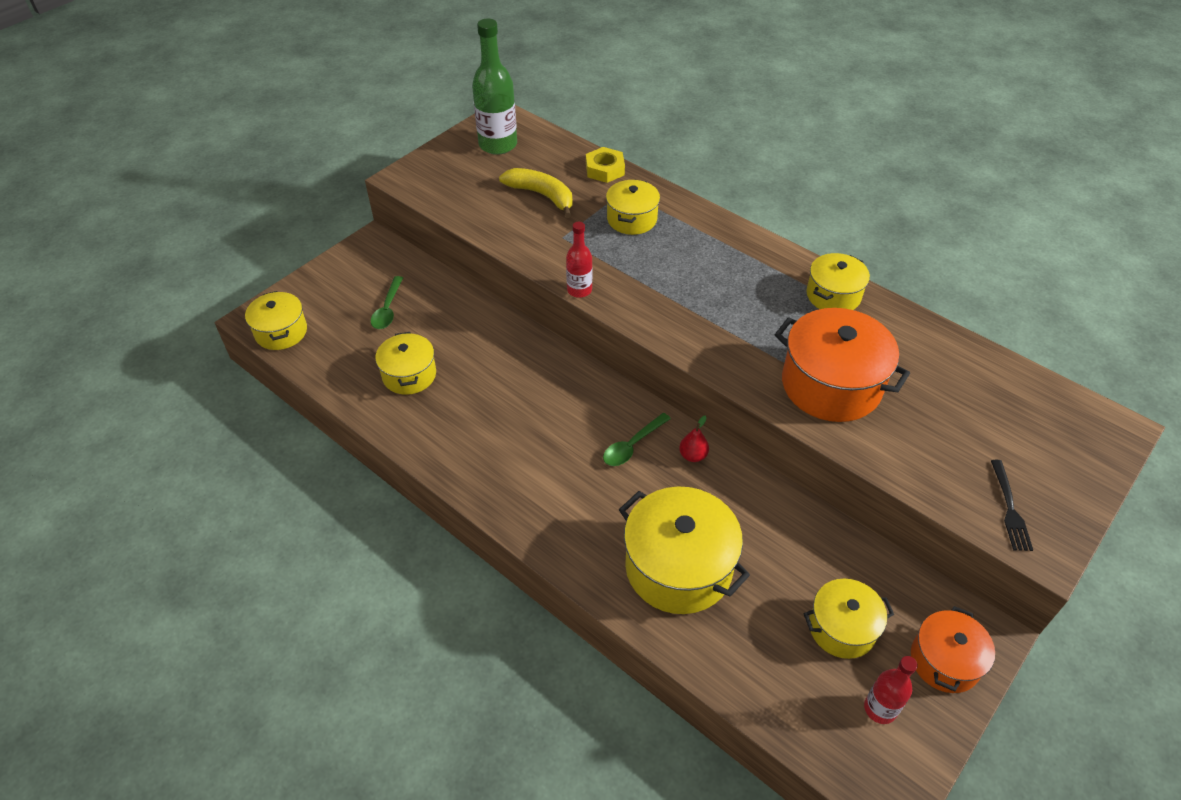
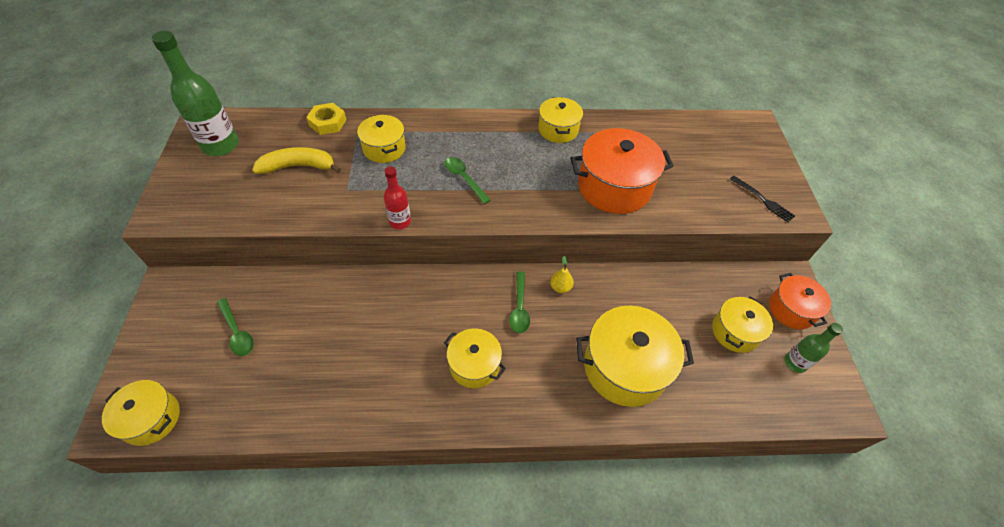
camera: 45 degrees left, 5 degrees up
(409, 375) = (310, 372): yellow pot -> yellow pot (474, 365)
(678, 287) = (464, 179): none -> green spoon
(693, 455) = (560, 287): red pear -> yellow pear
(880, 708) = (795, 363): red bottle -> green bottle

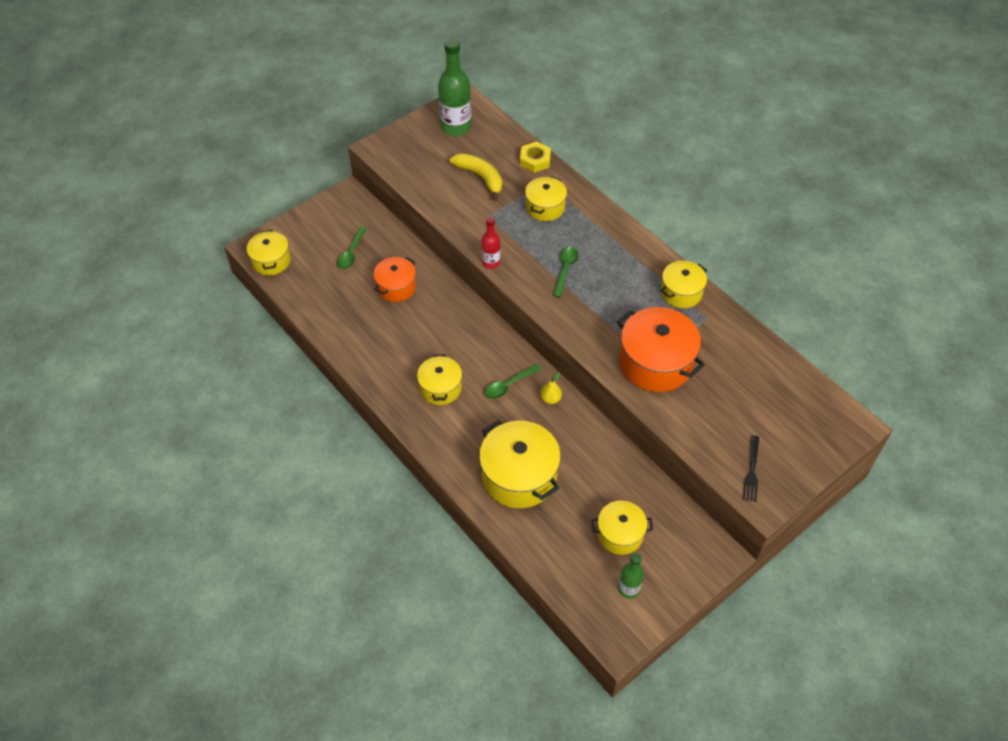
camera: 55 degrees right, 0 degrees up
(791, 309) = (683, 566): orange pot -> orange pot (396, 287)

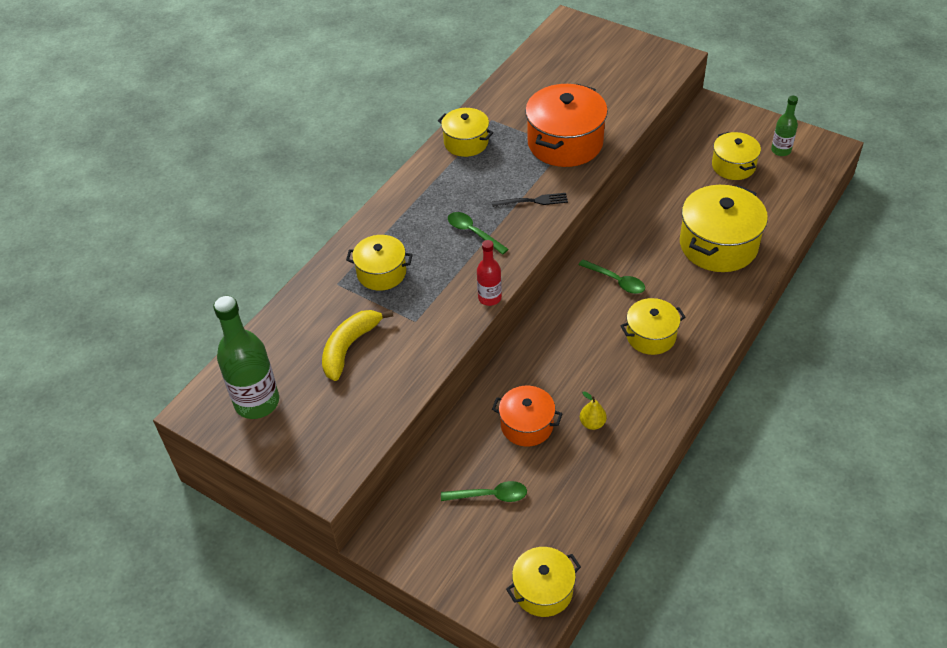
camera: 105 degrees left, 5 degrees down
(535, 160) = (301, 302): yellow nut -> none
(550, 399) = (615, 245): yellow pear -> yellow pear (592, 423)
(565, 270) = (473, 233): green spoon -> green spoon turned 45 degrees clockwise
(752, 471) = (650, 68): black fork -> black fork (533, 201)

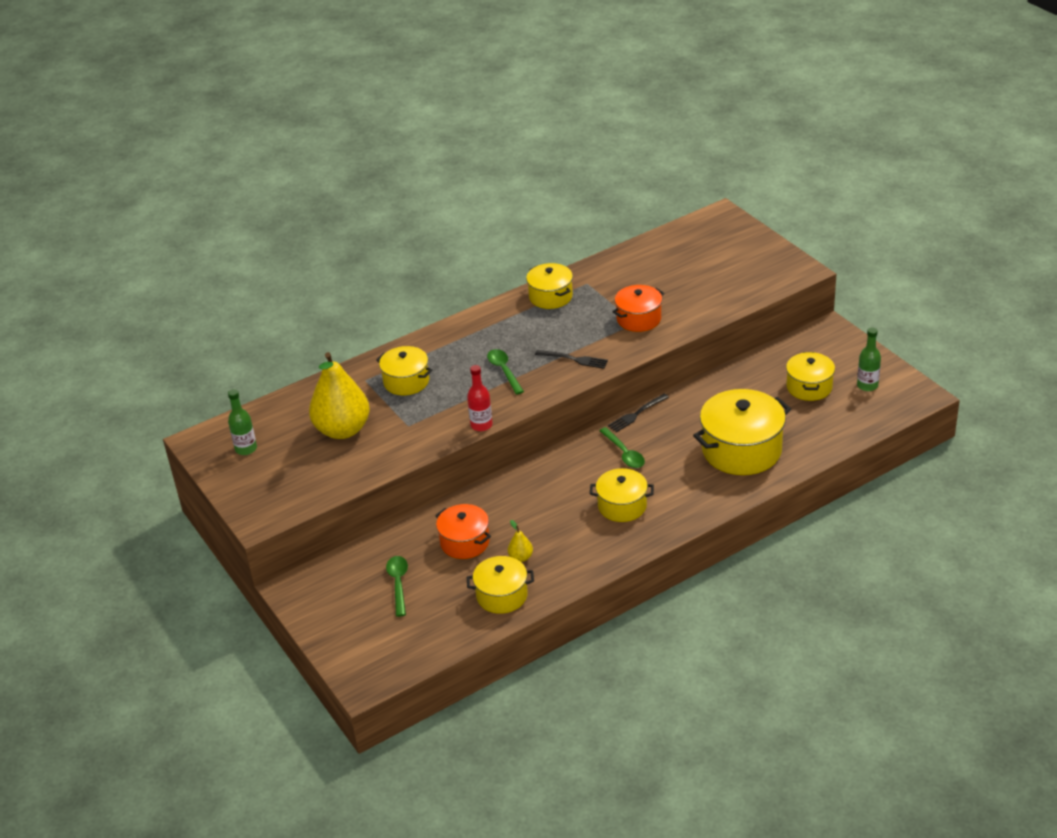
camera: 25 degrees right, 10 degrees down
(257, 402) = (246, 449): green bottle -> green bottle, size x0.55
(349, 347) = (342, 430): yellow banana -> yellow pear
(490, 495) = (398, 584): green spoon -> green spoon turned 120 degrees counterclockwise
(543, 590) = (393, 663): yellow pot -> yellow pot (502, 595)
(565, 143) = (638, 319): orange pot -> orange pot, size x0.60
(600, 237) = (636, 414): none -> black fork

